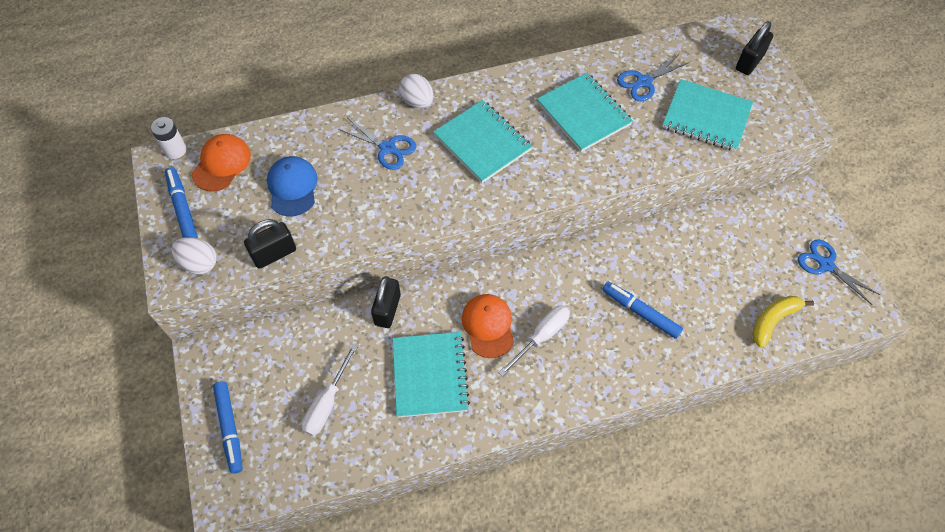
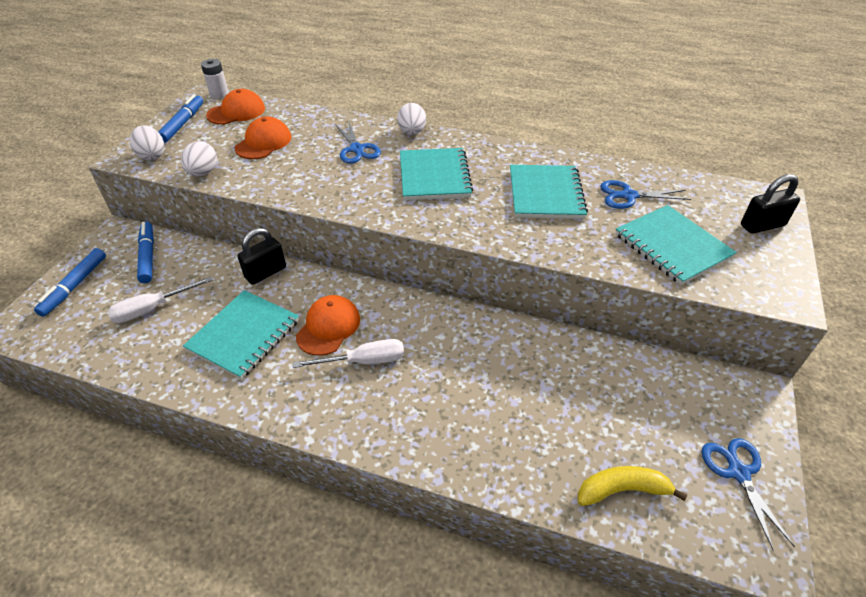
camera: 35 degrees right, 15 degrees down
(274, 254) = (203, 173): black padlock -> white egg
(292, 187) = (263, 142): blue cap -> orange cap
(640, 312) = (477, 395): blue marker -> blue marker (148, 256)

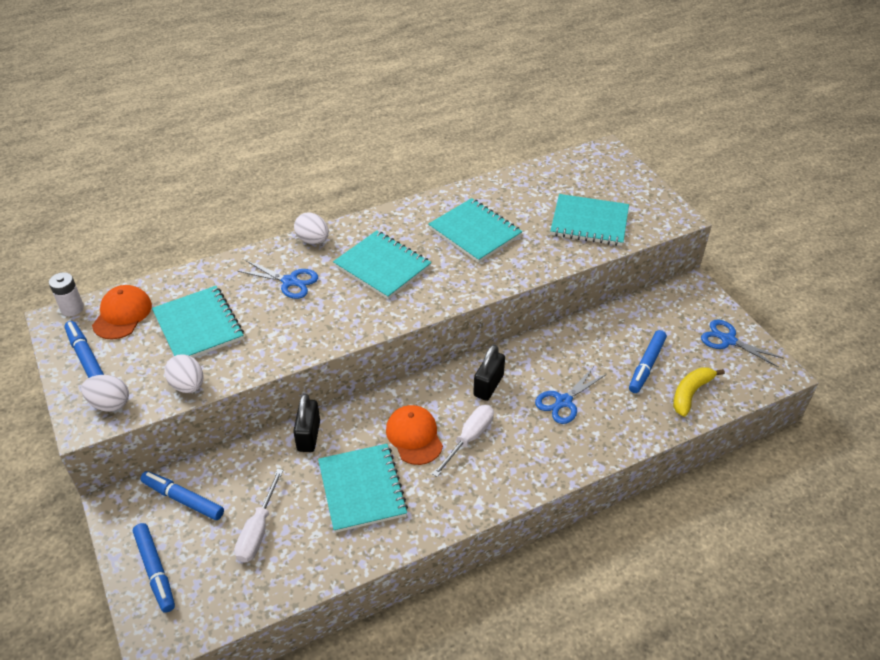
camera: 45 degrees left, 0 degrees up
(263, 142) = (198, 326): orange cap -> turquoise notebook
(605, 426) = (646, 365): none -> blue marker
(628, 196) = (526, 201): blue scissors -> blue scissors (563, 402)
(762, 225) = (619, 175): black padlock -> black padlock (488, 386)

